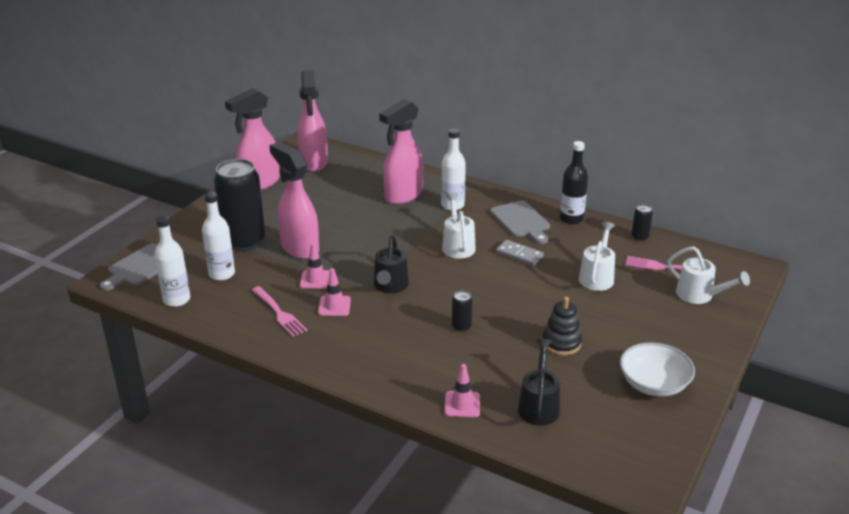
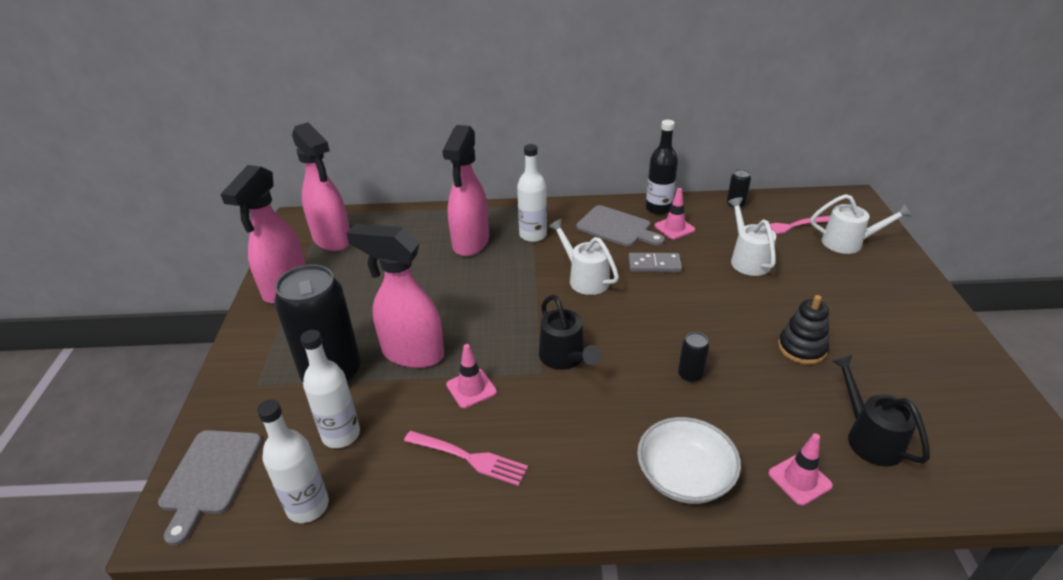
camera: 30 degrees left, 5 degrees up
(334, 306) = (527, 415): pink traffic cone -> pink traffic cone (674, 228)
(654, 384) = (928, 355): white bowl -> white bowl (684, 476)

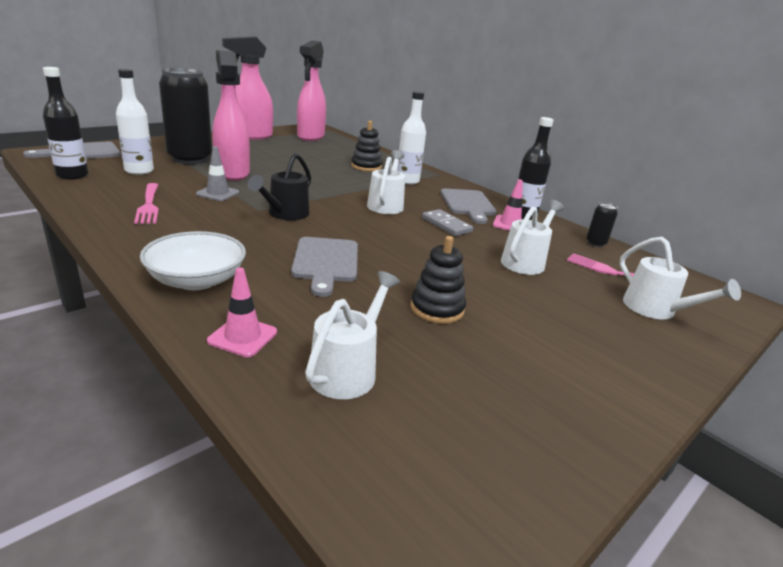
camera: 45 degrees right, 10 degrees down
(308, 506) = (72, 175): white bottle -> black bottle
(470, 243) = (366, 166): pink spray bottle -> black stacking toy
(471, 388) = (218, 193): pink traffic cone -> grey traffic cone
(690, 375) = (326, 262): black can -> grey cutting board
(868, 437) = (348, 369): black watering can -> white watering can

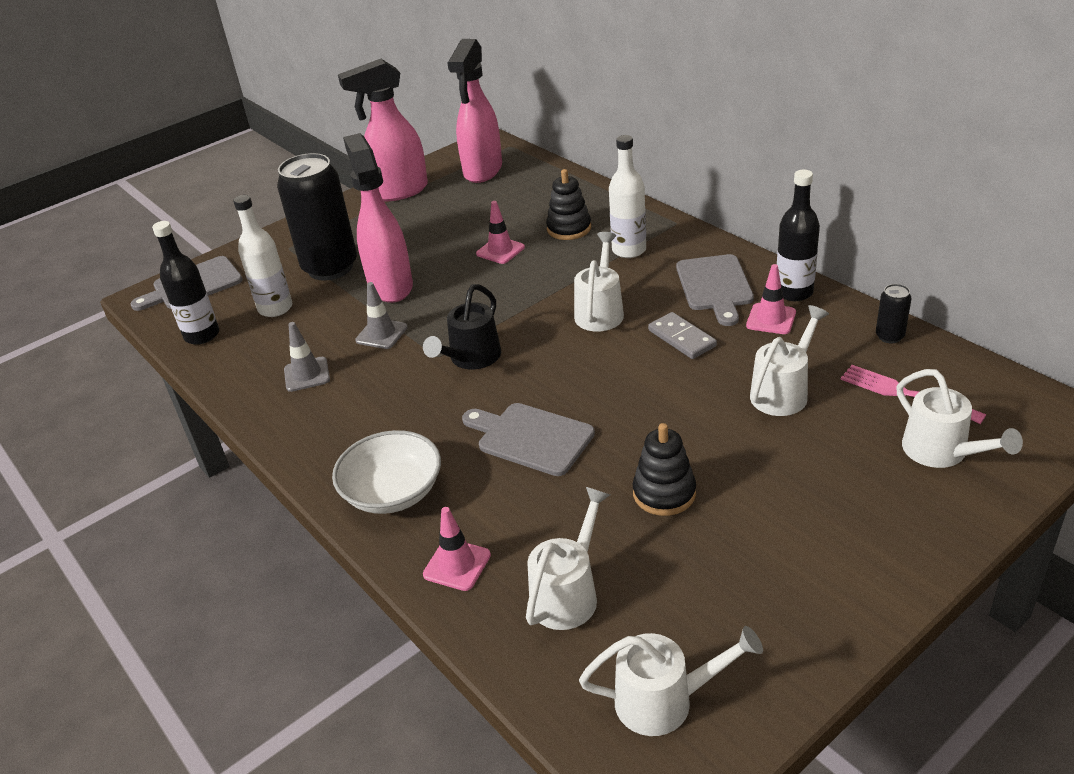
camera: 10 degrees right, 10 degrees up
(149, 205) = (307, 374): pink fork -> grey traffic cone
(317, 169) = (500, 250): none -> pink traffic cone
(326, 262) = (531, 438): grey cutting board -> grey cutting board turned 120 degrees clockwise
(445, 475) = (666, 700): none -> white watering can

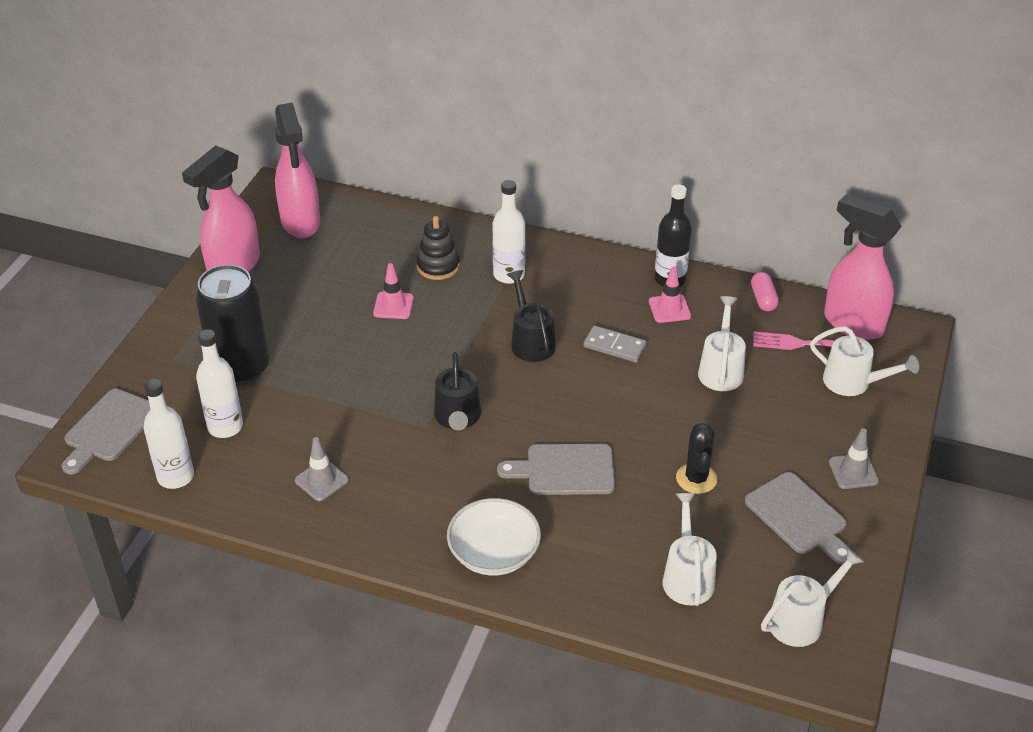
camera: 35 degrees left, 5 degrees up
(202, 335) = (175, 477): black bottle -> white bottle
(381, 334) = (355, 420): grey traffic cone -> grey traffic cone (853, 471)
(390, 286) = (319, 370): pink spray bottle -> pink spray bottle (852, 323)
(457, 565) = (592, 588): pink traffic cone -> none
(600, 311) = (530, 341): white watering can -> black watering can
(664, 493) = (696, 478): black stacking toy -> black cactus
(715, 286) = (605, 291): grey cutting board -> grey cutting board (799, 517)
(889, 336) = (763, 299): black can -> pink capsule

